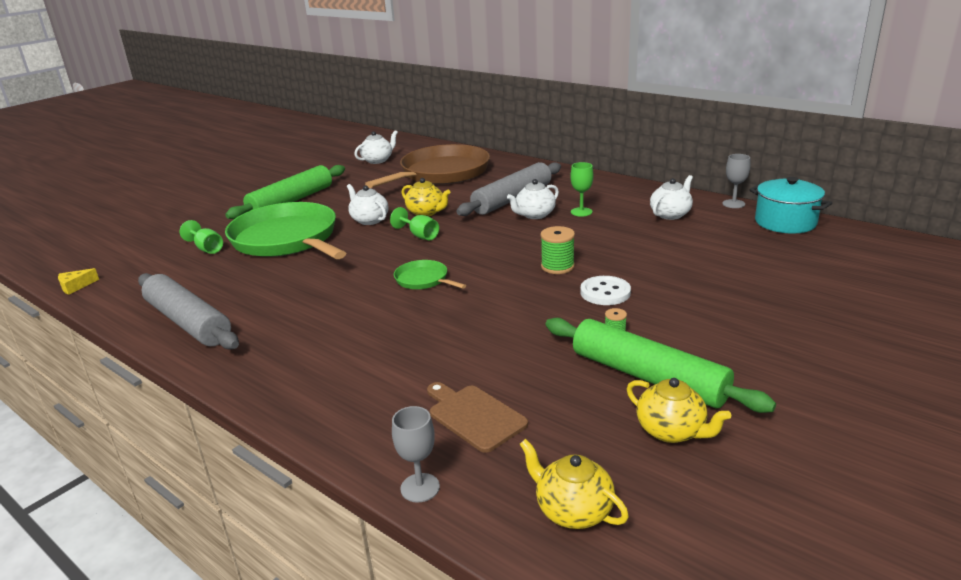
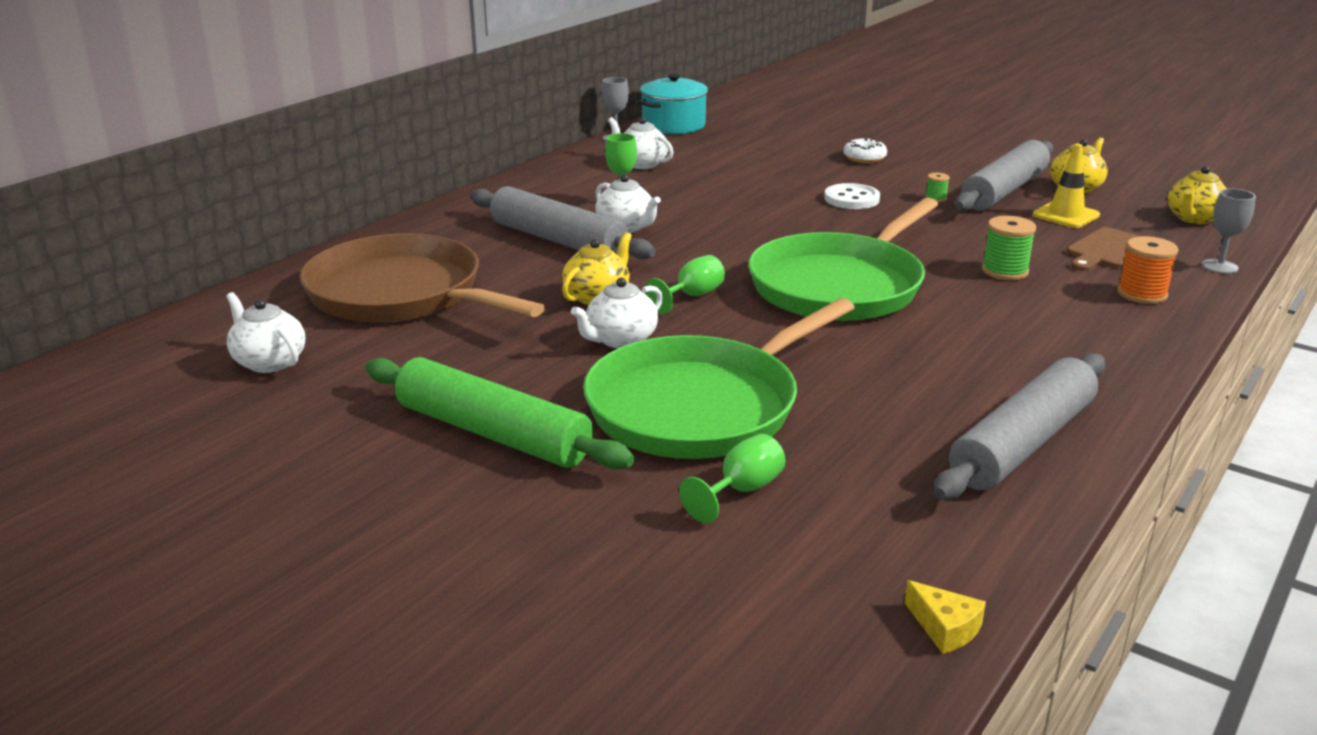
camera: 95 degrees left, 0 degrees up
(369, 414) = (1142, 294): none -> orange spool
(423, 280) = (840, 286): green pan -> green pan, size x2.31
(557, 266) = (791, 217): green spool -> green spool (1004, 271)
(575, 406) = (1066, 215): none -> yellow traffic cone
(648, 377) = (1004, 190): green rolling pin -> grey rolling pin
(729, 305) = (864, 158): none -> white donut

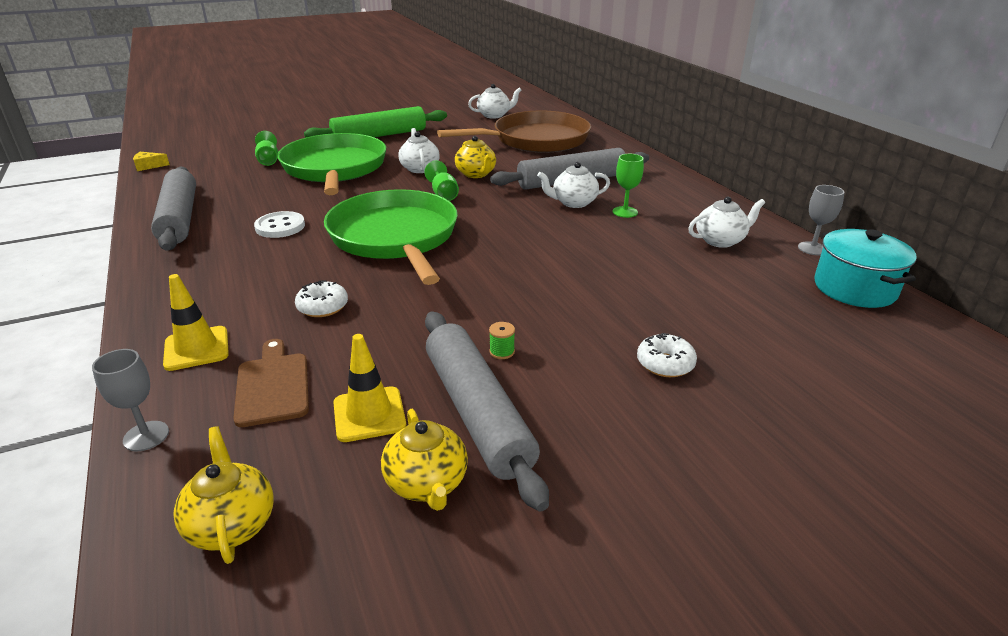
camera: 120 degrees right, 5 degrees up
(851, 199) = (546, 304): white button -> white button (280, 227)
(1004, 271) = (323, 307): green spool -> white donut
(1142, 294) = (196, 348): orange spool -> yellow traffic cone

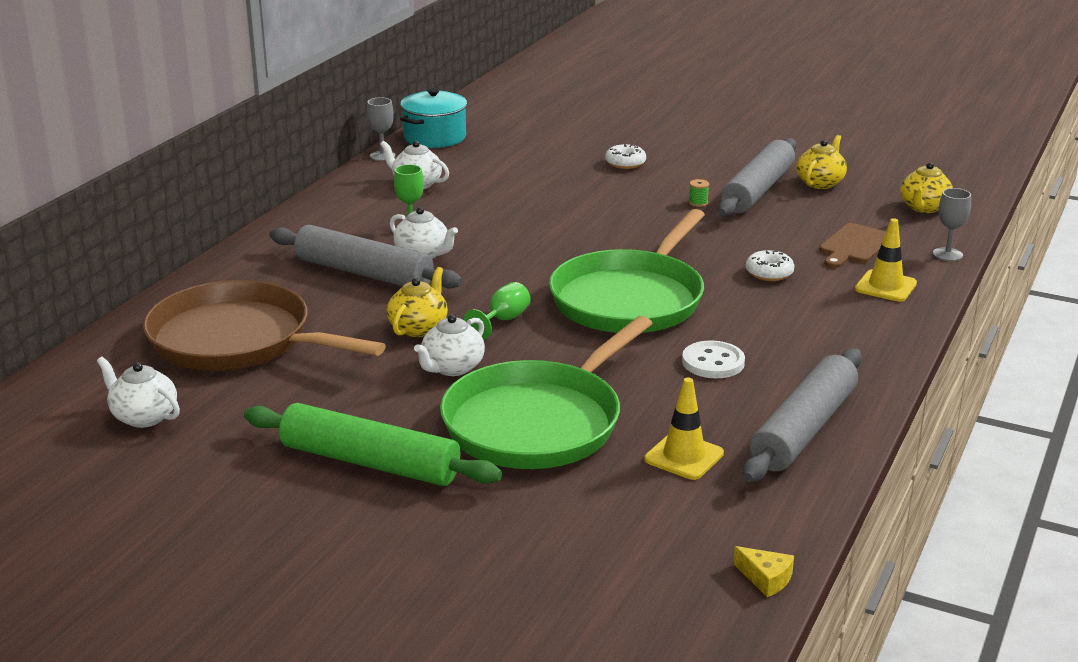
camera: 130 degrees left, 5 degrees down
(268, 160) = (590, 490): green goblet -> none
(369, 414) = (814, 212): yellow traffic cone -> yellow traffic cone (684, 456)

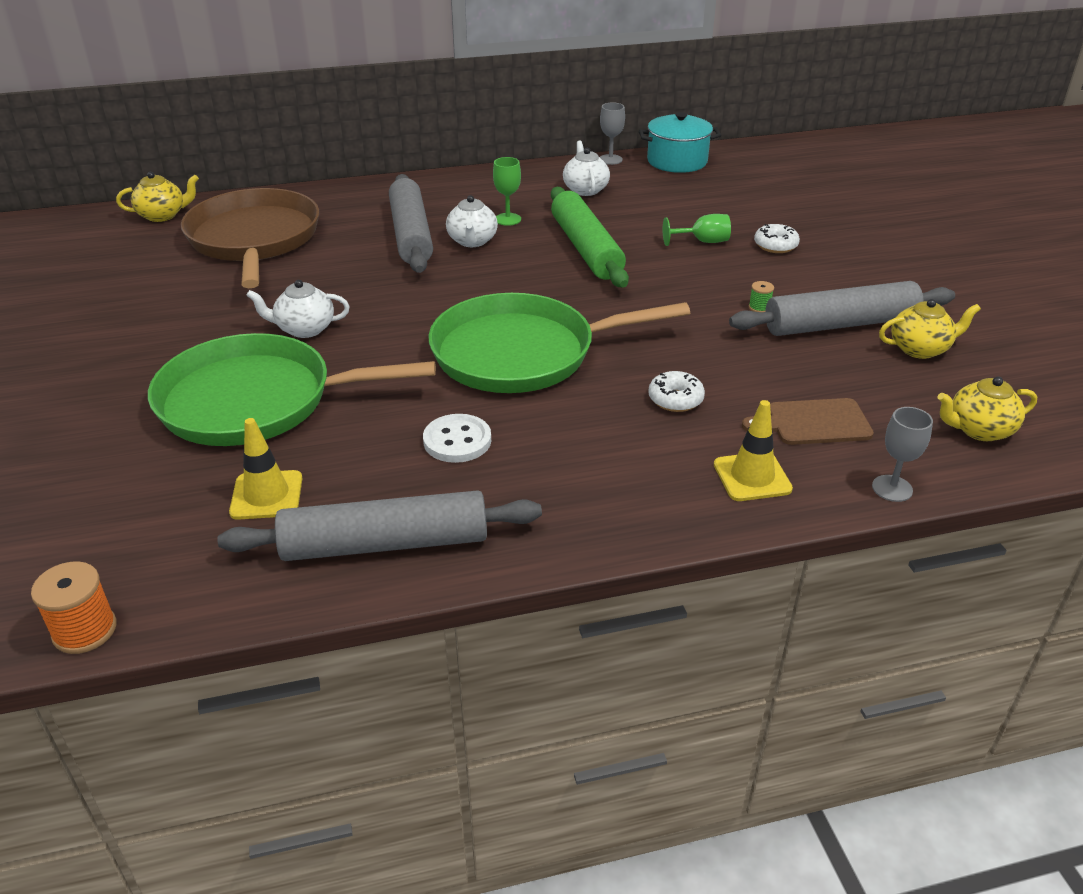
camera: 50 degrees right, 10 degrees up
(143, 417) = (117, 258): white teapot -> none
(370, 462) = (127, 359): green rolling pin -> green rolling pin (586, 248)
(418, 328) = (352, 290): yellow teapot -> yellow teapot (162, 215)
(503, 320) = (408, 316): green goblet -> green goblet (702, 242)
(765, 578) = (85, 630): yellow cheese -> orange spool

